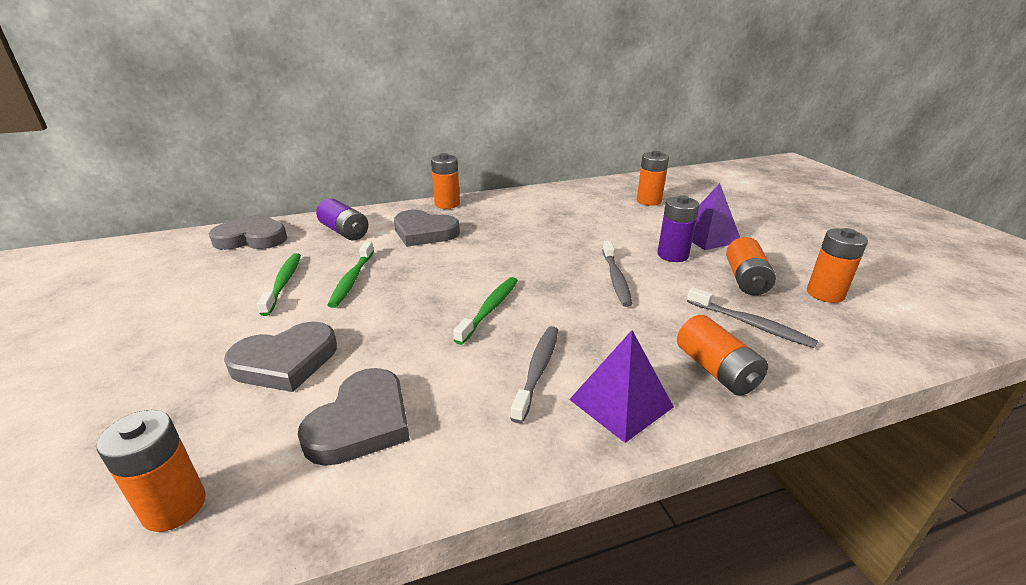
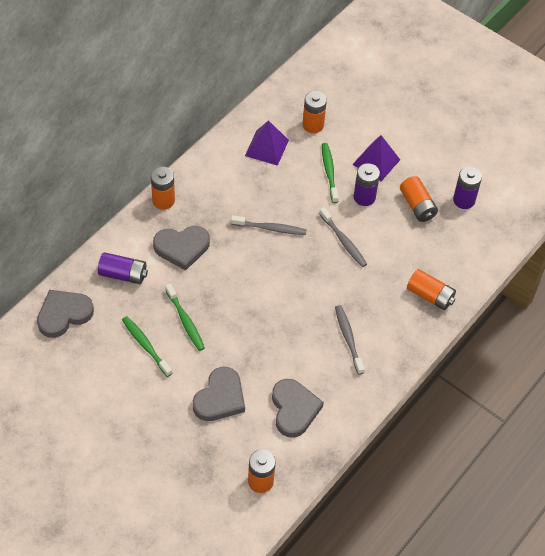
camera: 35 degrees left, 25 degrees up
(489, 309) = (291, 306): green toothbrush -> green toothbrush (329, 172)
(621, 403) = (398, 339): purple pyramid -> purple pyramid (267, 148)
(750, 324) = (433, 250): grey toothbrush -> grey toothbrush (270, 228)
(825, 294) = (464, 200): orange battery -> purple battery

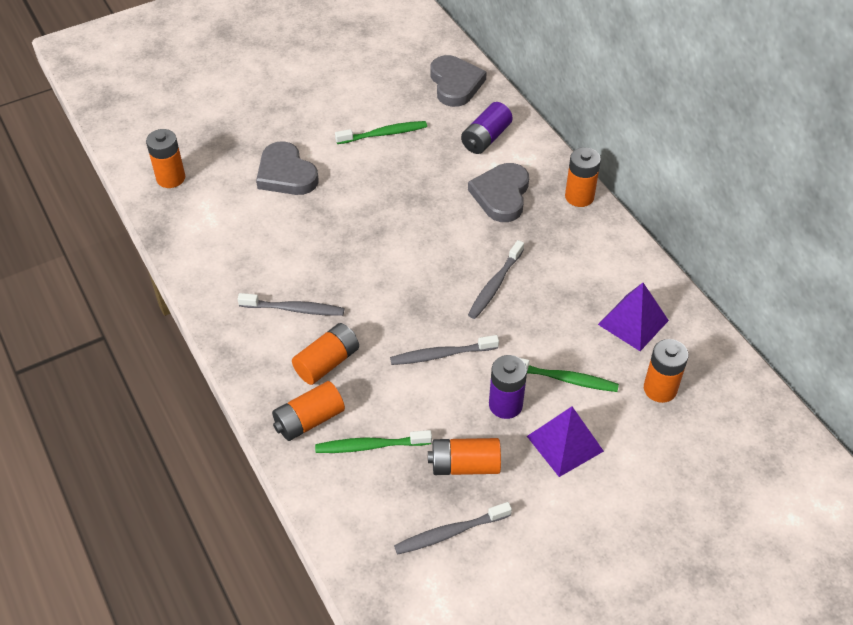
camera: 115 degrees right, 5 degrees down
(185, 321) = (398, 172): green toothbrush -> green toothbrush (370, 446)
(294, 409) = (234, 229): grey heart -> none
(382, 302) = (327, 362): none -> orange battery
(464, 200) = (450, 533): purple battery -> grey toothbrush

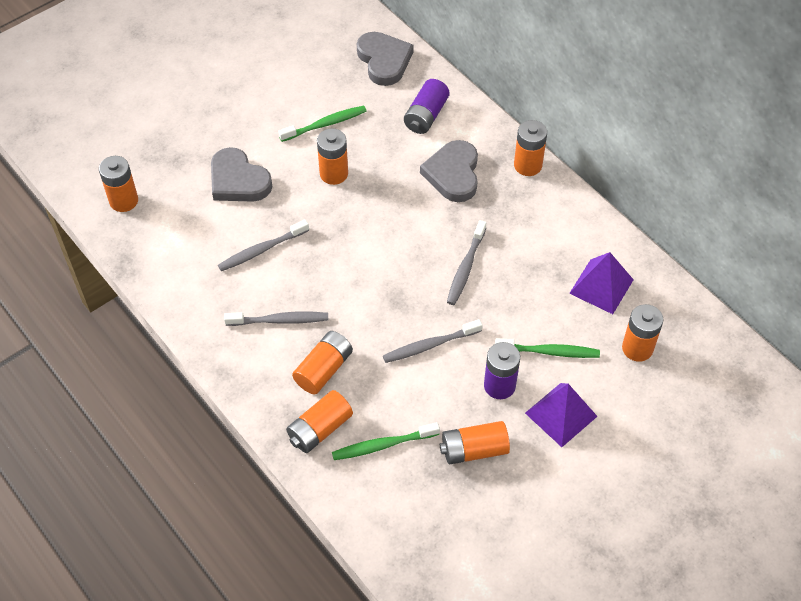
camera: 10 degrees left, 5 degrees up
(381, 180) = (334, 174): none -> orange battery
(450, 533) = (474, 516): grey toothbrush -> grey toothbrush (261, 250)

